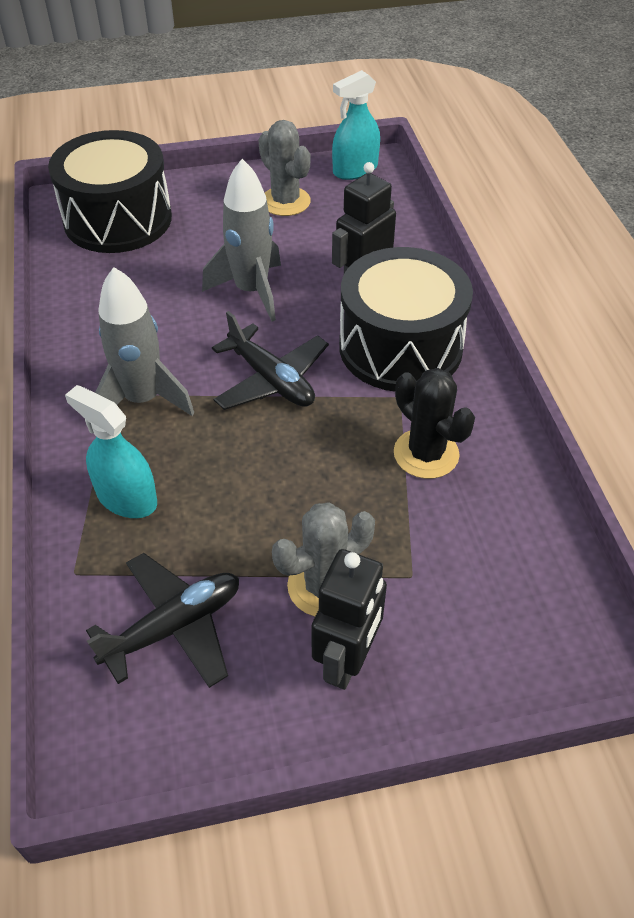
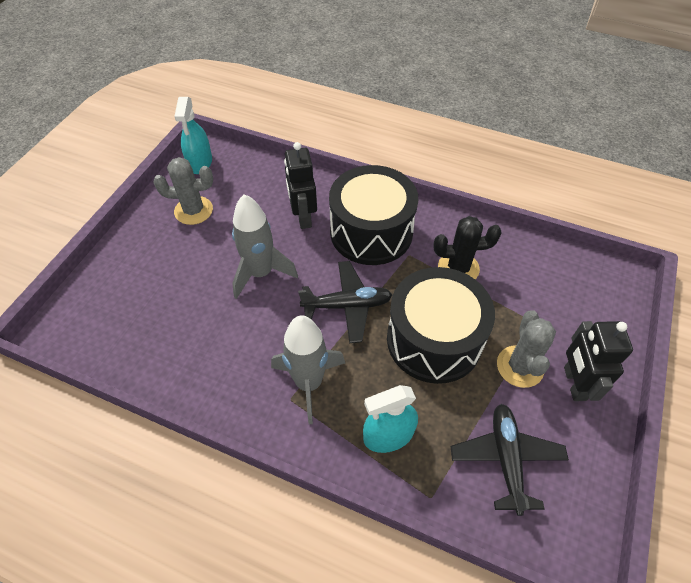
camera: 55 degrees left, 5 degrees up
(118, 219) = (112, 308): black drum -> black drum (434, 340)
(347, 660) = (574, 383): black robot -> black robot turned 150 degrees counterclockwise

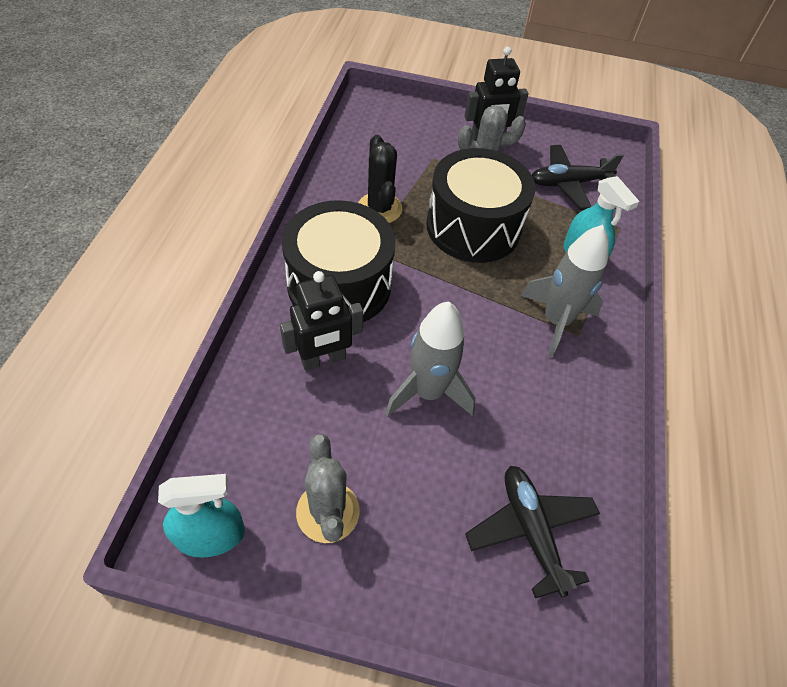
camera: 105 degrees left, 0 degrees up
(347, 305) = (452, 298): black plane -> black plane (530, 530)

